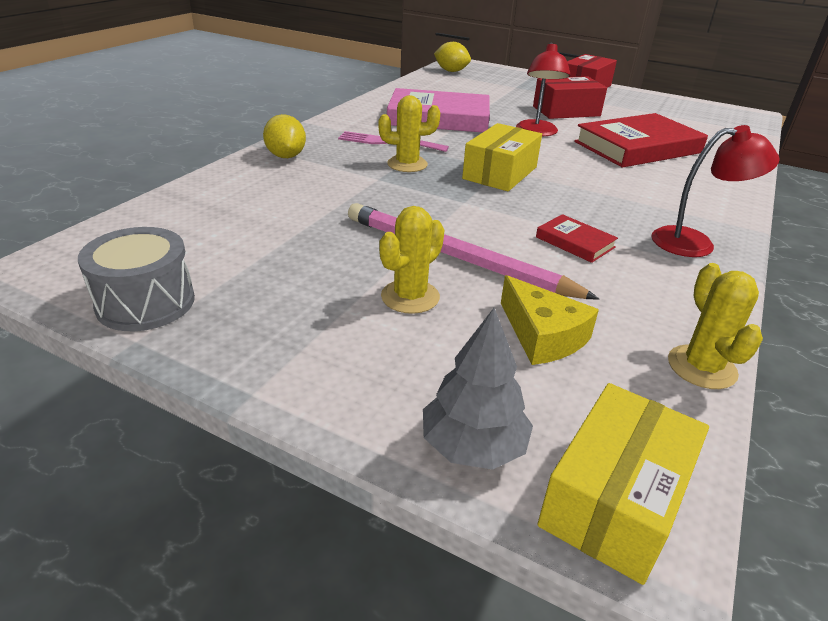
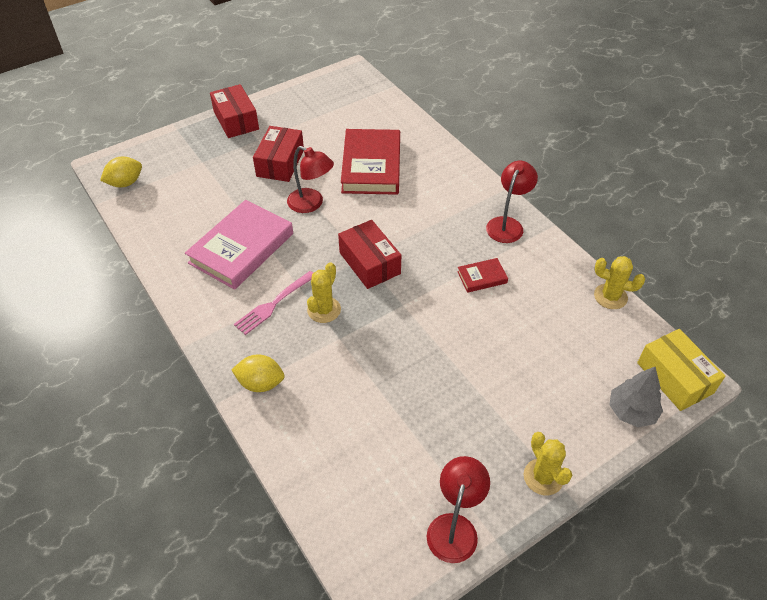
camera: 60 degrees left, 15 degrees up
(146, 302) = (454, 527): grey drum -> red lamp
(410, 297) = (506, 385): yellow cactus -> yellow cactus (543, 477)
(455, 257) = (472, 343): pink pencil -> none
(500, 173) = (369, 263): yellow box -> red box
(542, 336) = (564, 343): yellow cheese -> none

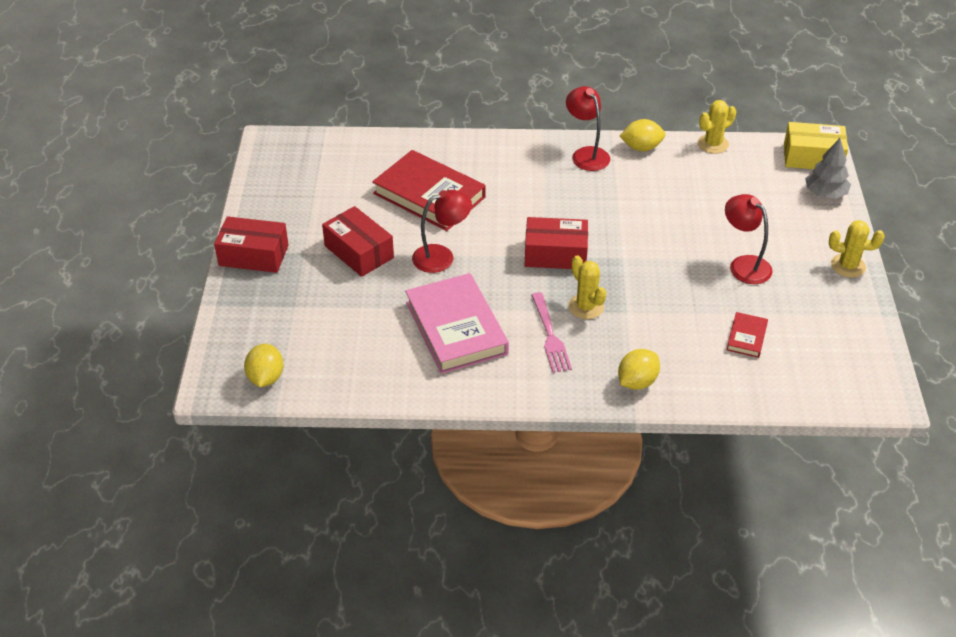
camera: 55 degrees left, 5 degrees down
(454, 527) = (858, 331): red lamp -> red lamp (744, 264)
(482, 277) = (632, 198): red book -> red book (746, 337)
(552, 253) = (641, 148): none -> yellow lemon

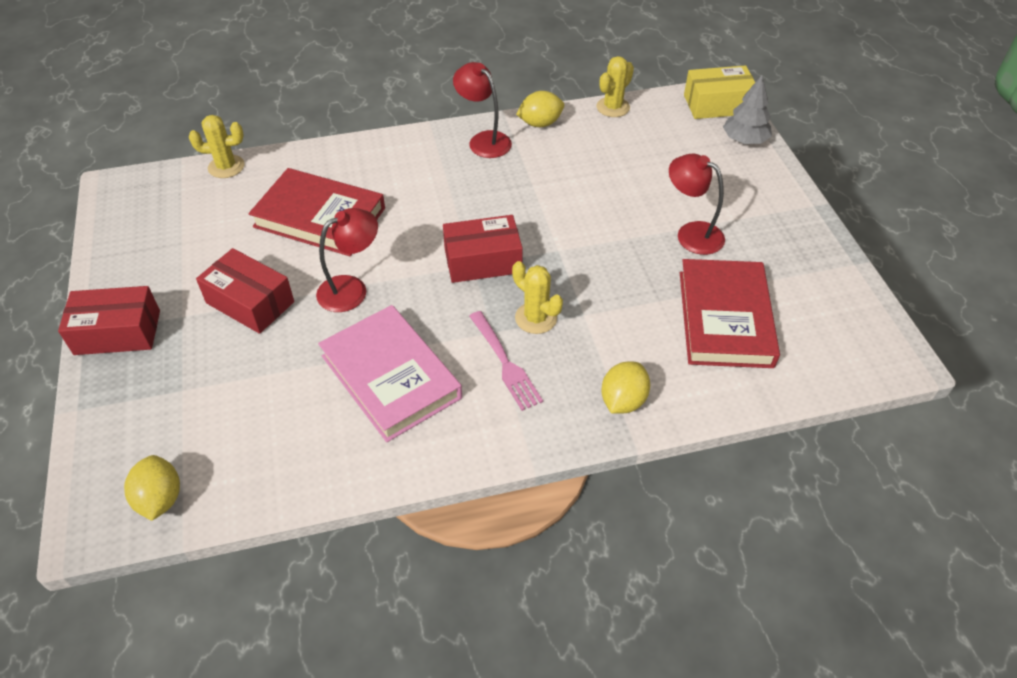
camera: 15 degrees left, 5 degrees up
(746, 337) = (725, 318): red book -> red book, size x2.19
(848, 266) = (798, 214): yellow cactus -> yellow cactus (226, 167)

